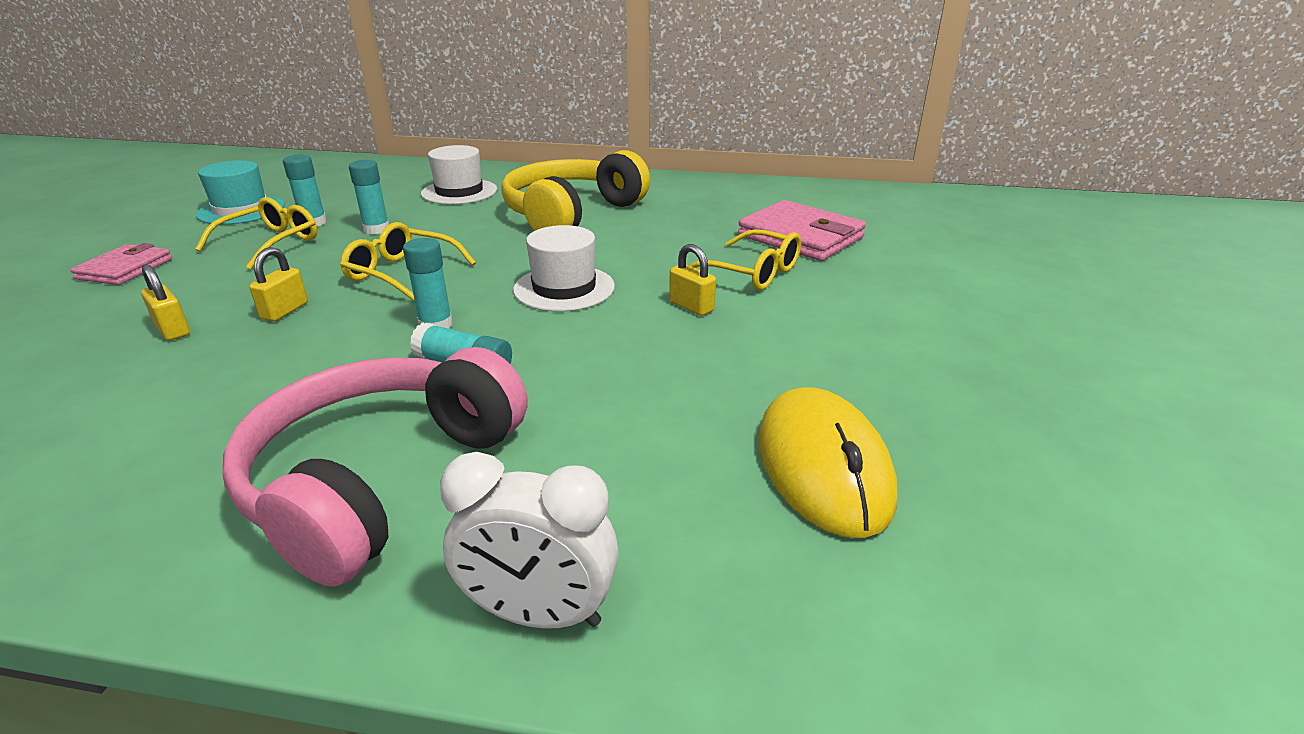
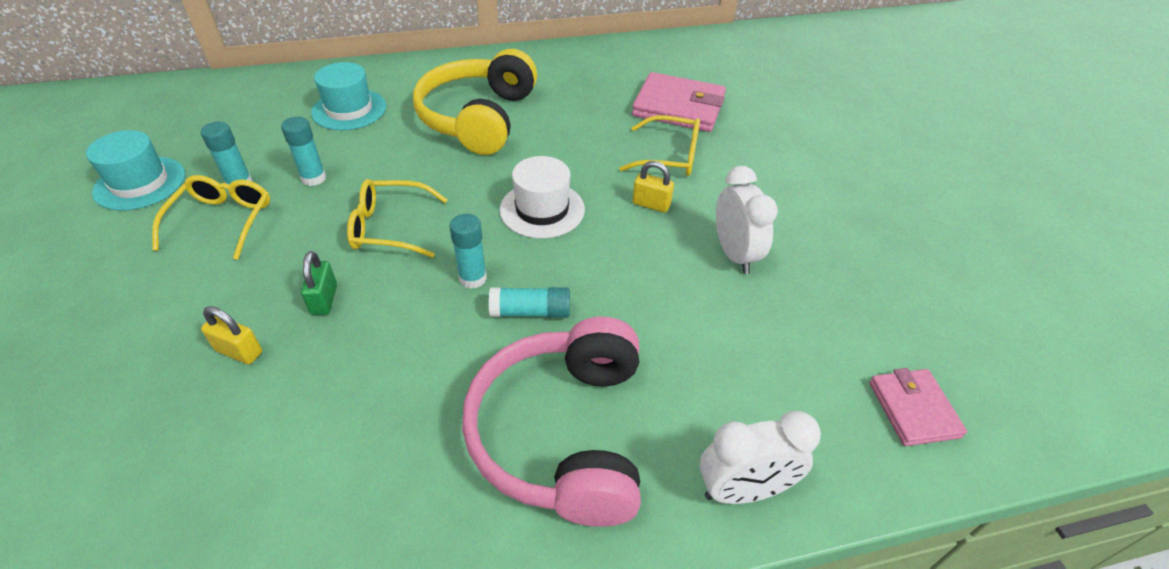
camera: 25 degrees left, 15 degrees up
(125, 269) = (98, 293): pink wallet -> pink wallet (913, 409)
(285, 311) = (324, 300): yellow padlock -> green padlock
(459, 192) = (349, 109): white hat -> turquoise hat
(755, 369) = (734, 254): none -> white clock
(823, 466) = (824, 324): yellow mouse -> none

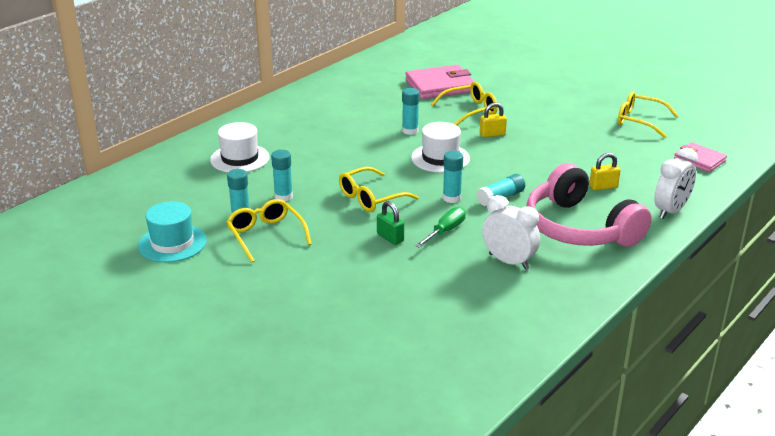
camera: 35 degrees left, 15 degrees down
(239, 351) = (383, 273): yellow padlock -> yellow padlock (603, 186)
(349, 109) = (240, 158): turquoise hat -> white hat
(393, 328) = (445, 231): none -> green screwdriver
(479, 118) = (332, 132): yellow headphones -> none
(562, 153) = (410, 131): none -> turquoise glue stick
(734, 254) = (560, 138): white clock -> white clock (508, 261)
(891, 281) = (639, 121): none -> yellow glasses

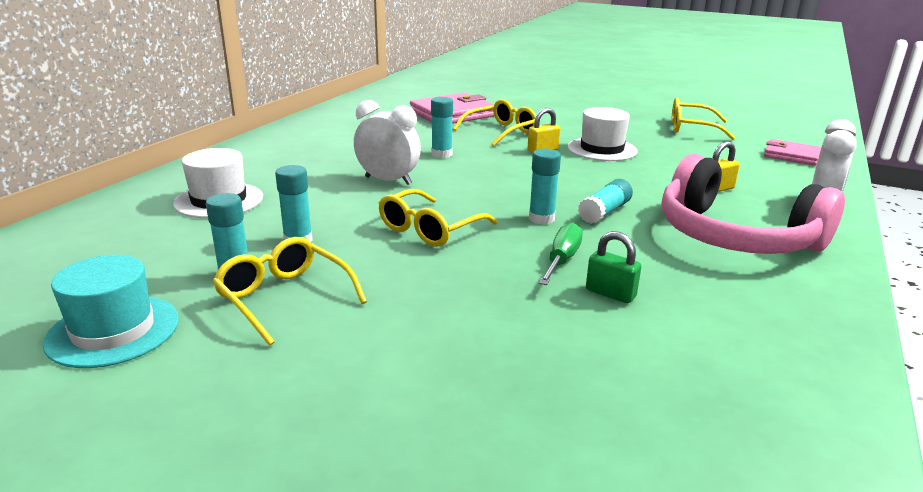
camera: 15 degrees left, 5 degrees down
(390, 238) = (486, 278): green padlock -> green padlock (610, 293)
(440, 158) = (497, 177): white hat -> white hat (602, 149)
(508, 261) = (682, 290): white clock -> white clock (388, 181)

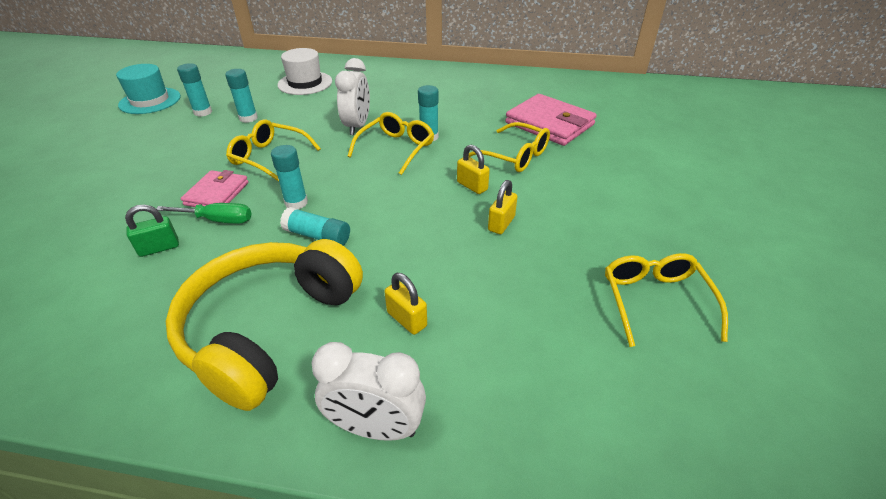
camera: 75 degrees right, 15 degrees up
(284, 298) = (174, 131): yellow glasses -> yellow glasses (396, 148)
(602, 149) = (501, 223): white hat -> yellow padlock
(610, 293) = (159, 248): green padlock -> green padlock turned 45 degrees clockwise
(735, 236) = (270, 328): pink headphones -> yellow headphones
(791, 156) = (597, 420): pink wallet -> pink wallet (217, 193)

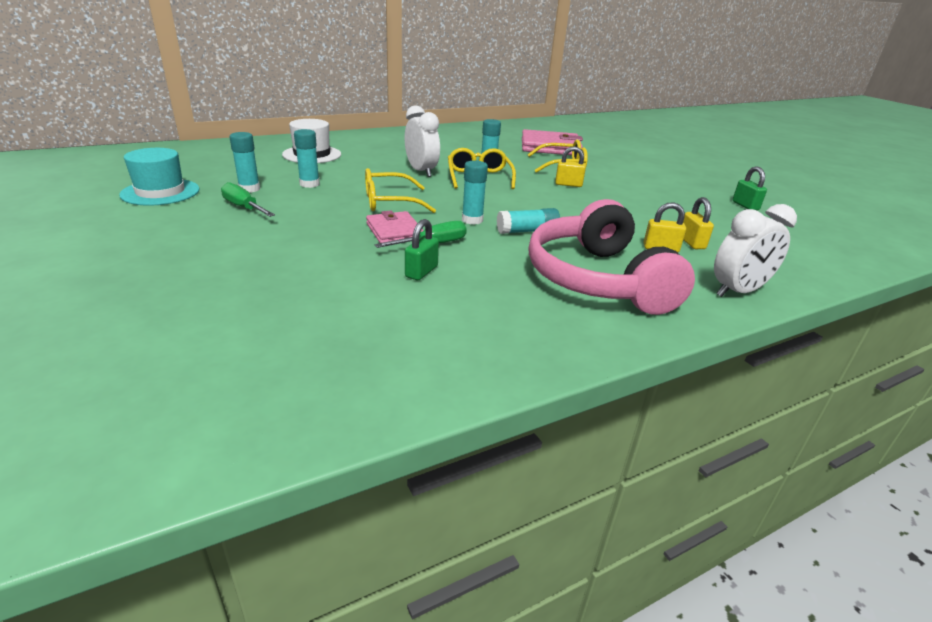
camera: 40 degrees left, 10 degrees down
(169, 132) = (244, 208): none -> green screwdriver
(270, 328) = (598, 279): yellow headphones -> pink headphones
(501, 223) = (620, 196): yellow padlock -> yellow padlock (691, 243)
(655, 301) = (745, 206): yellow glasses -> green padlock

